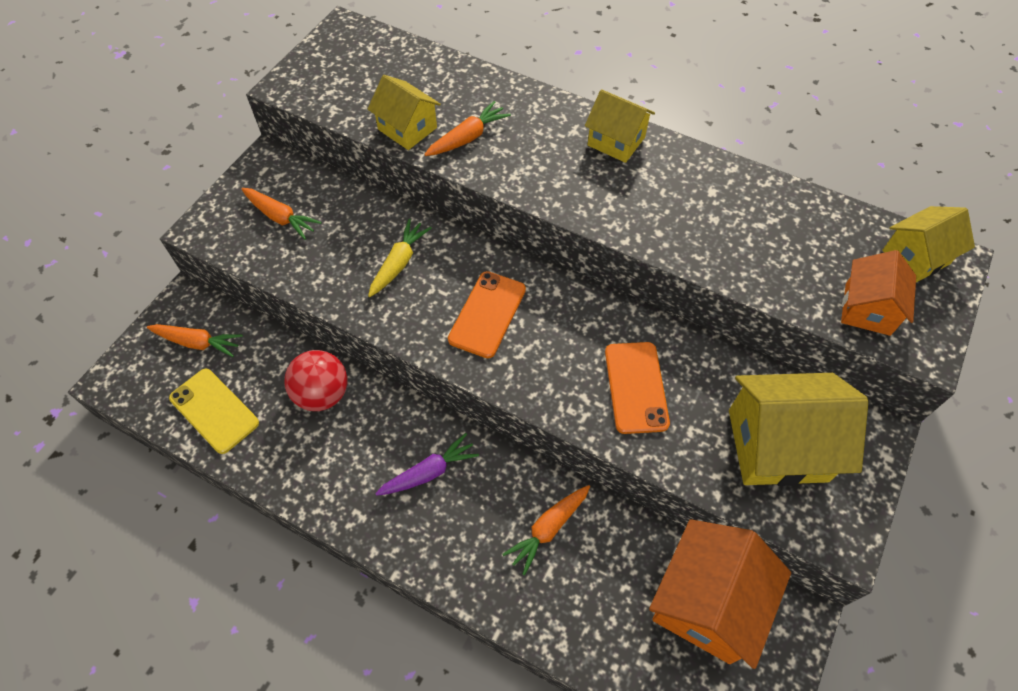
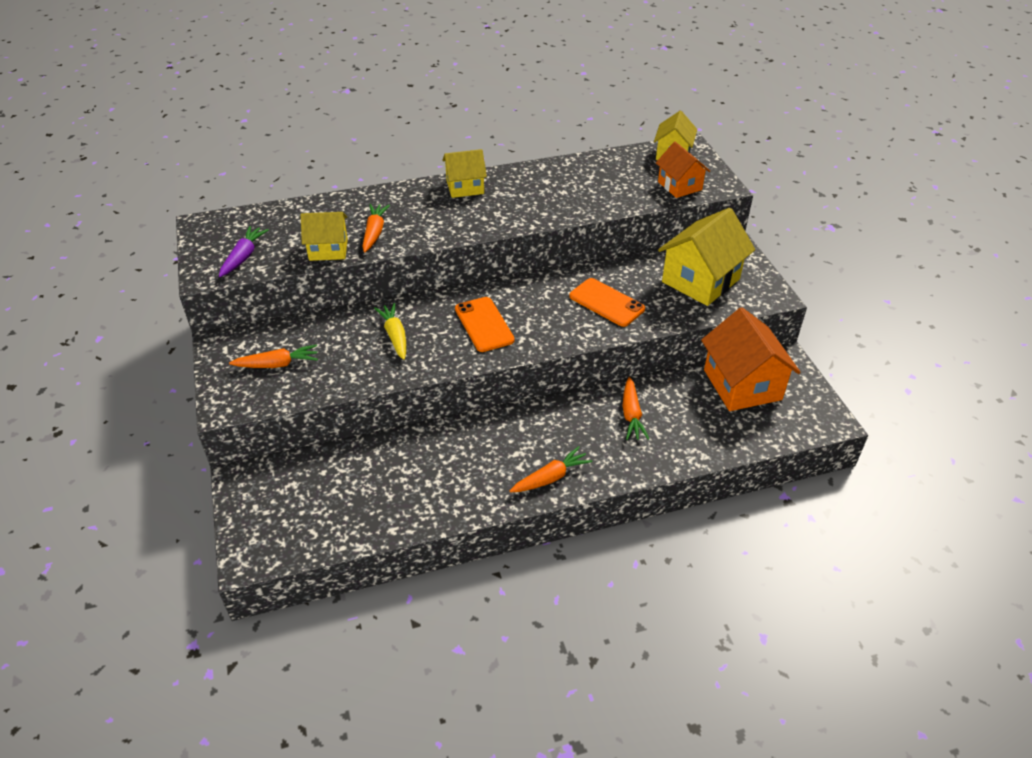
camera: 45 degrees left, 15 degrees down
(198, 343) = (285, 492): orange carrot -> orange carrot (551, 477)
(214, 410) = (352, 515): yellow phone -> none
(322, 394) = (415, 453): red ball -> none
(429, 472) = (534, 440): purple carrot -> purple carrot (243, 257)

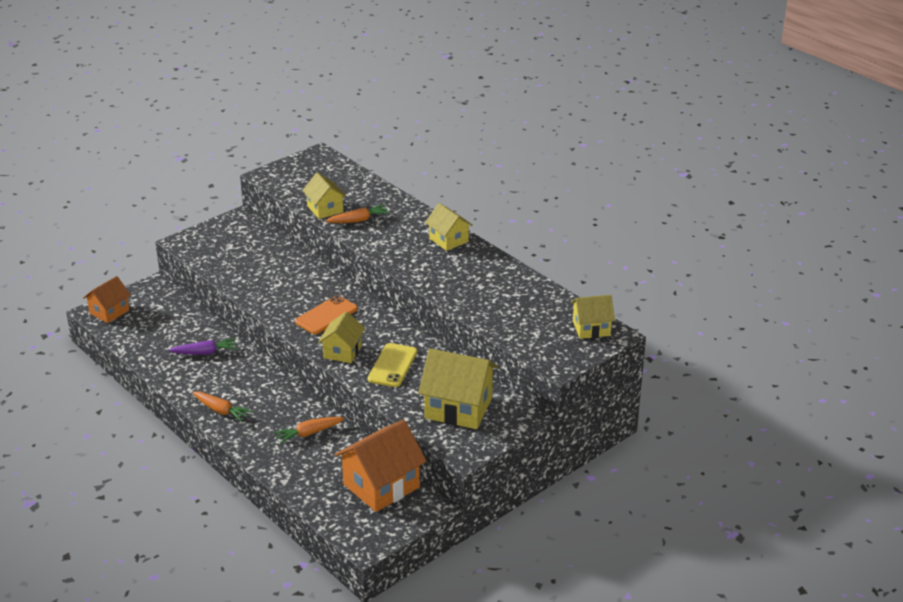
camera: 65 degrees right, 10 degrees down
(243, 257) = (294, 181): purple carrot -> purple carrot (205, 352)
(277, 364) = (231, 246): orange carrot -> none
(395, 336) = (289, 282): yellow carrot -> none
(560, 330) = (342, 351): none -> yellow house
(606, 303) = (392, 365): orange phone -> yellow phone
(679, 186) = (539, 343): orange house -> orange house (109, 312)

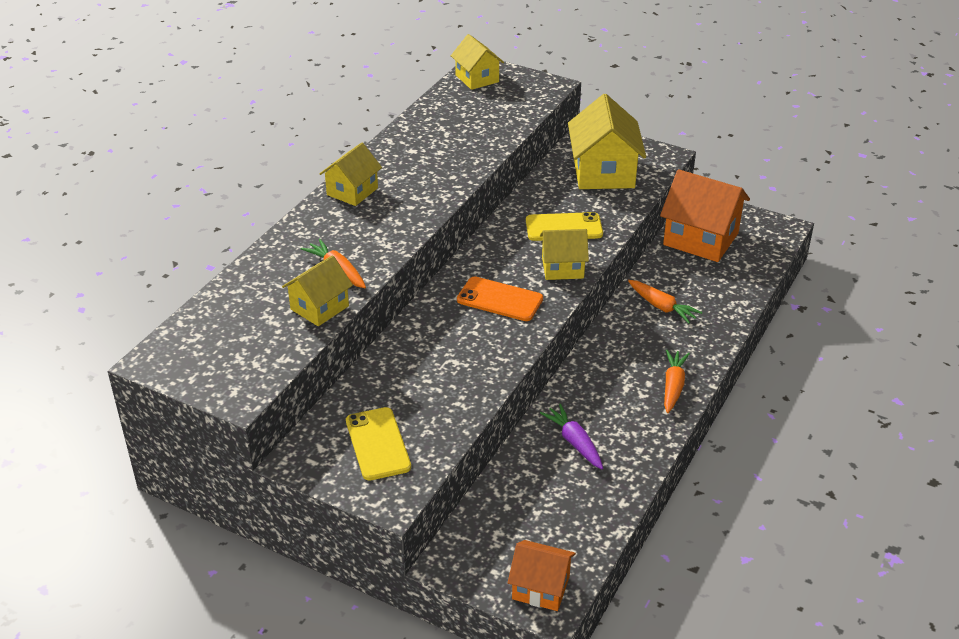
camera: 110 degrees left, 5 degrees up
(228, 244) = (378, 444): none -> yellow phone

